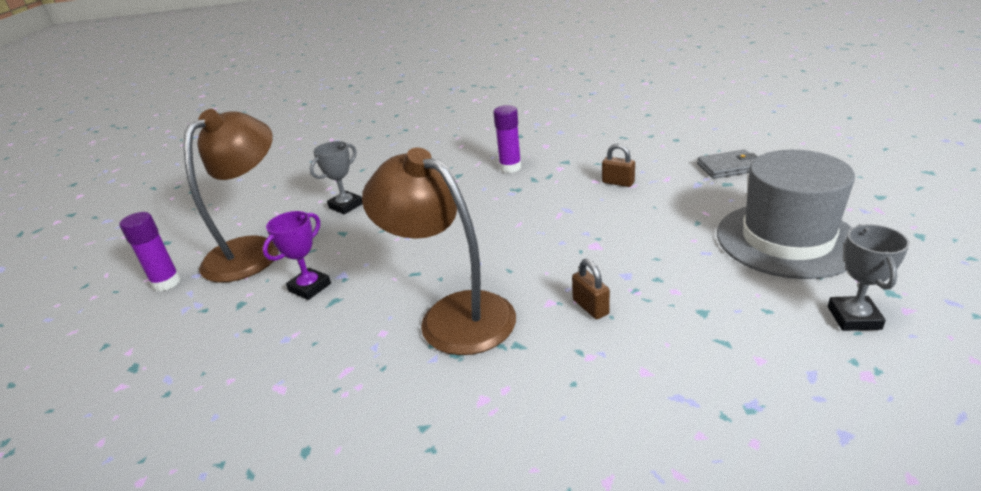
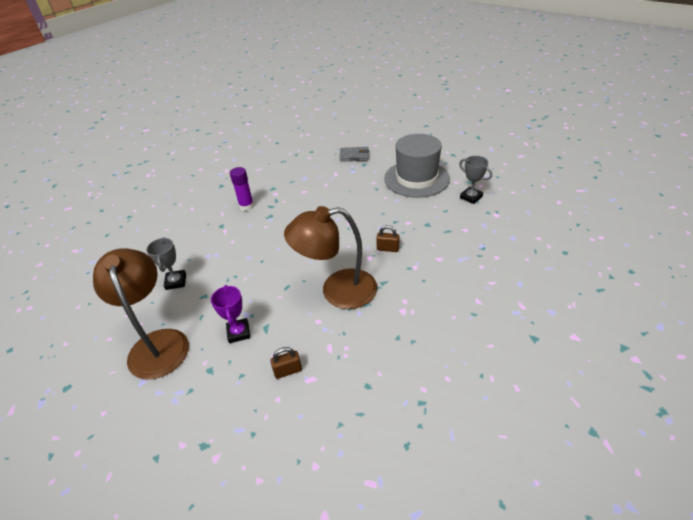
camera: 50 degrees left, 10 degrees up
(166, 283) = (126, 402): purple glue stick -> none
(618, 183) = (316, 187): brown padlock -> brown padlock (288, 371)
(729, 167) = (354, 156): grey wallet -> grey wallet turned 60 degrees clockwise

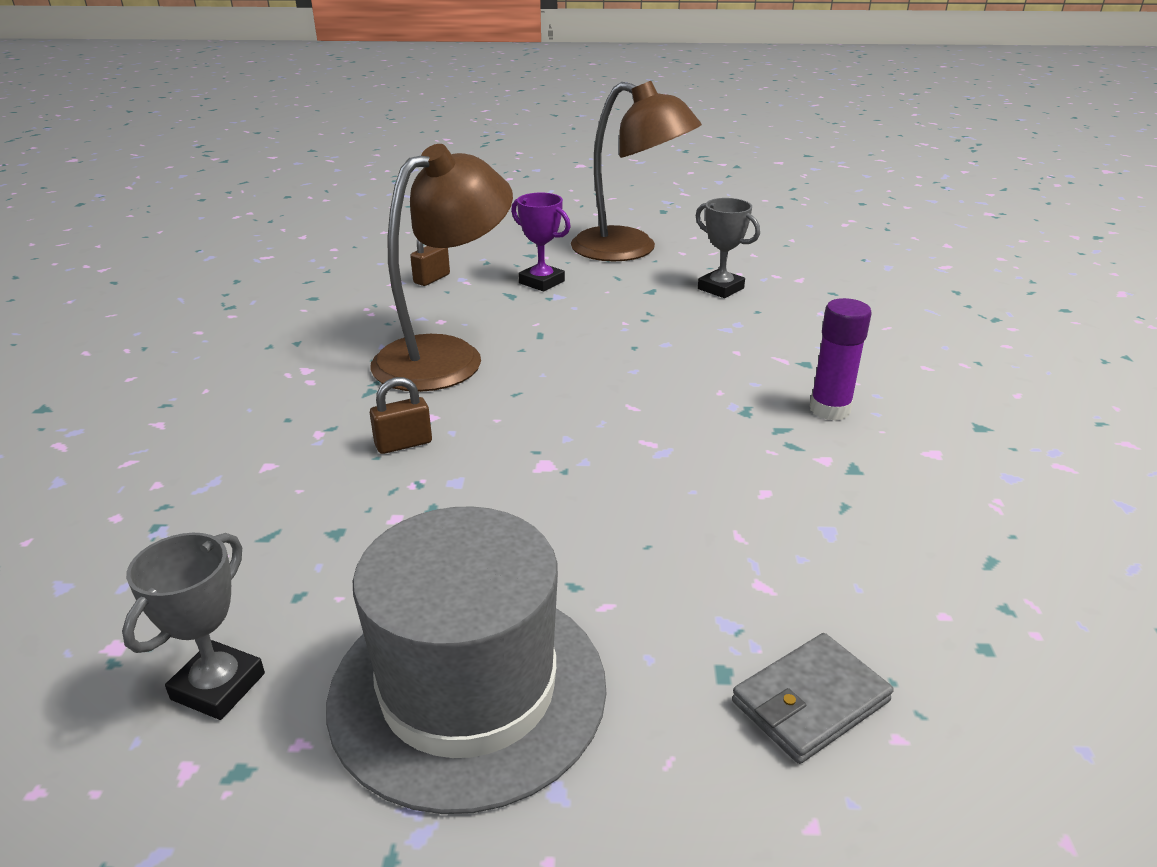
camera: 140 degrees right, 10 degrees down
(471, 197) = (218, 686): grey trophy -> grey trophy turned 75 degrees counterclockwise

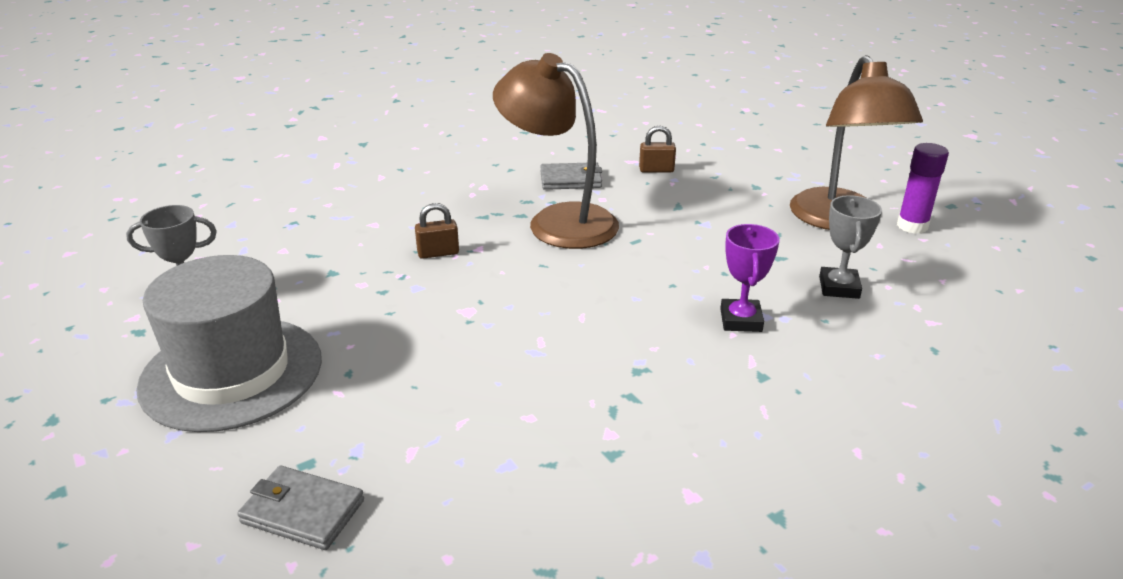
camera: 55 degrees right, 0 degrees up
(378, 321) = (571, 180): none -> grey wallet
(403, 444) = (438, 253): brown padlock -> brown padlock turned 45 degrees counterclockwise
(446, 356) = (558, 221): brown lamp -> brown lamp turned 150 degrees counterclockwise
(541, 282) = (718, 209): purple trophy -> purple trophy (741, 320)
(830, 409) = (695, 413): purple glue stick -> purple glue stick (912, 226)

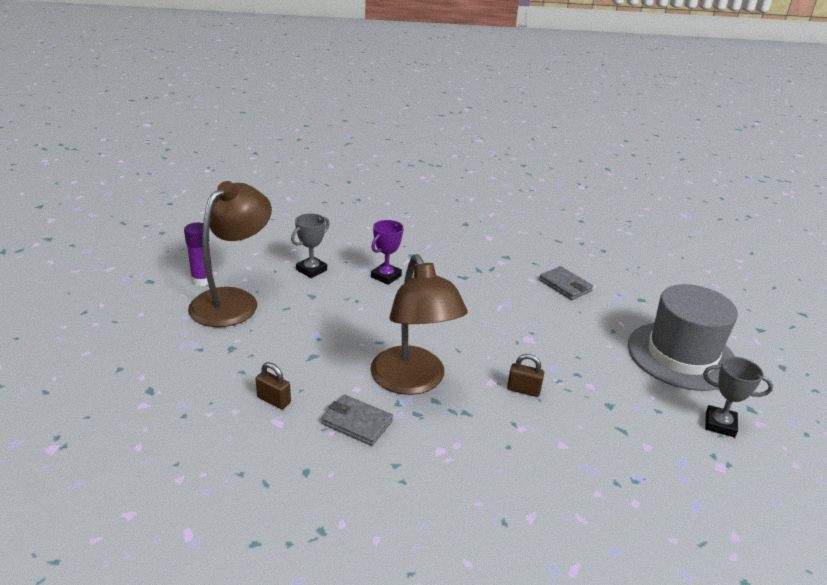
camera: 150 degrees left, 0 degrees up
(302, 511) = (644, 284): grey wallet -> grey wallet (565, 285)

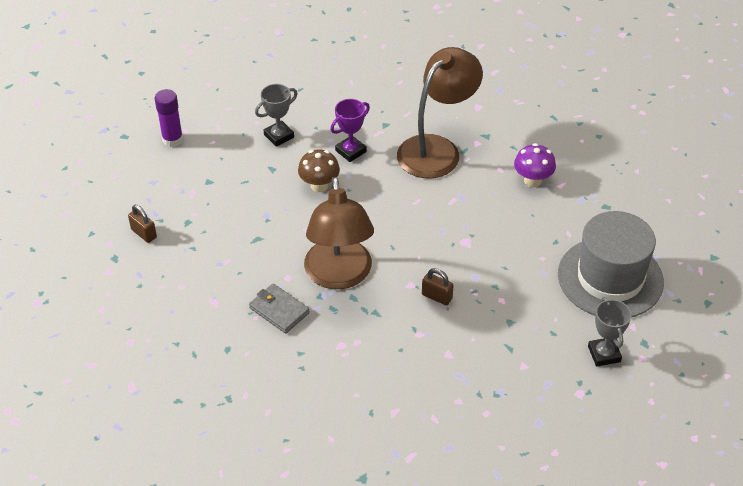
camera: 15 degrees right, 15 degrees up
(233, 300) = (197, 167): brown lamp -> brown lamp (437, 149)
(274, 400) = (214, 280): brown padlock -> brown padlock (144, 233)
(364, 305) = (319, 185): none -> brown mushroom
(565, 285) = (532, 180): grey wallet -> purple mushroom
(720, 424) = (604, 354): grey trophy -> grey trophy turned 45 degrees clockwise

